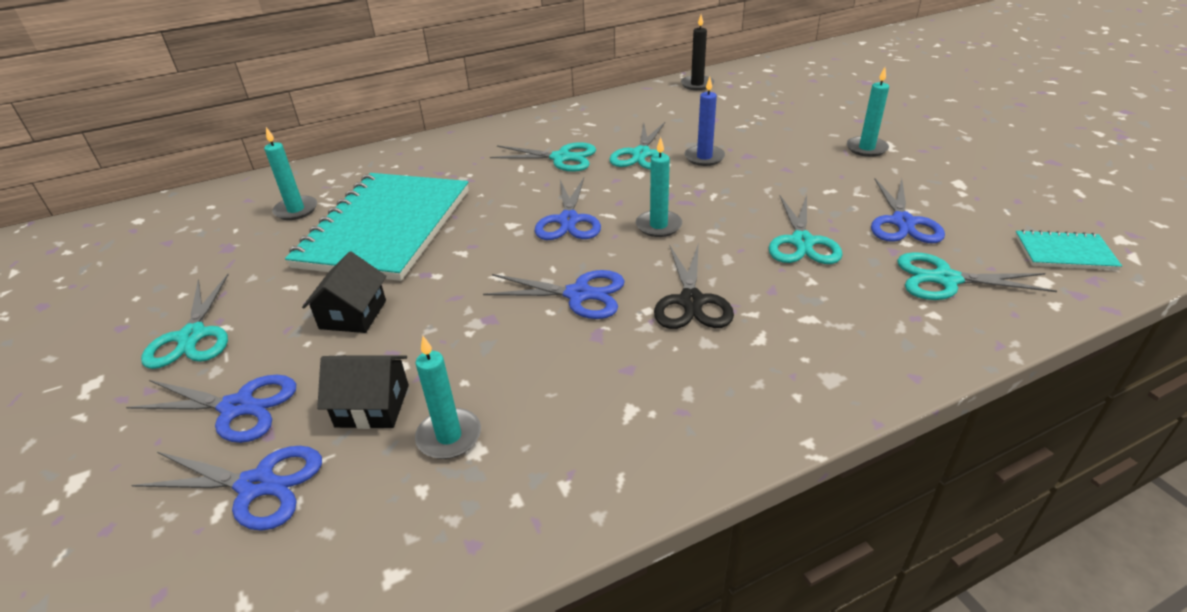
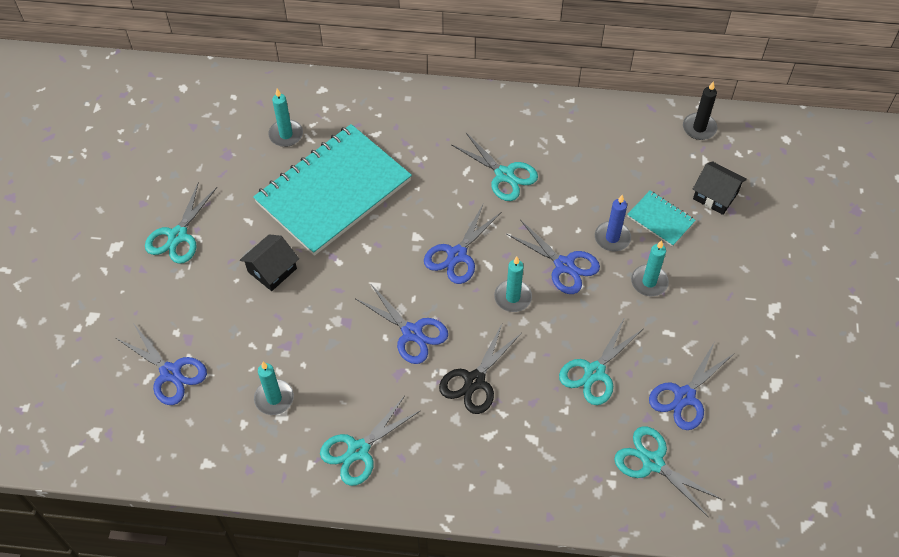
camera: 30 degrees right, 20 degrees up
(237, 407) = (181, 311): blue scissors -> blue scissors (564, 265)
(372, 406) = (247, 352): black house -> black house (715, 195)
(641, 154) = (567, 205): turquoise scissors -> turquoise scissors (358, 450)
(866, 148) = (751, 302): turquoise candle -> turquoise candle (649, 282)
(1064, 252) = (762, 491): turquoise notebook -> turquoise notebook (660, 219)

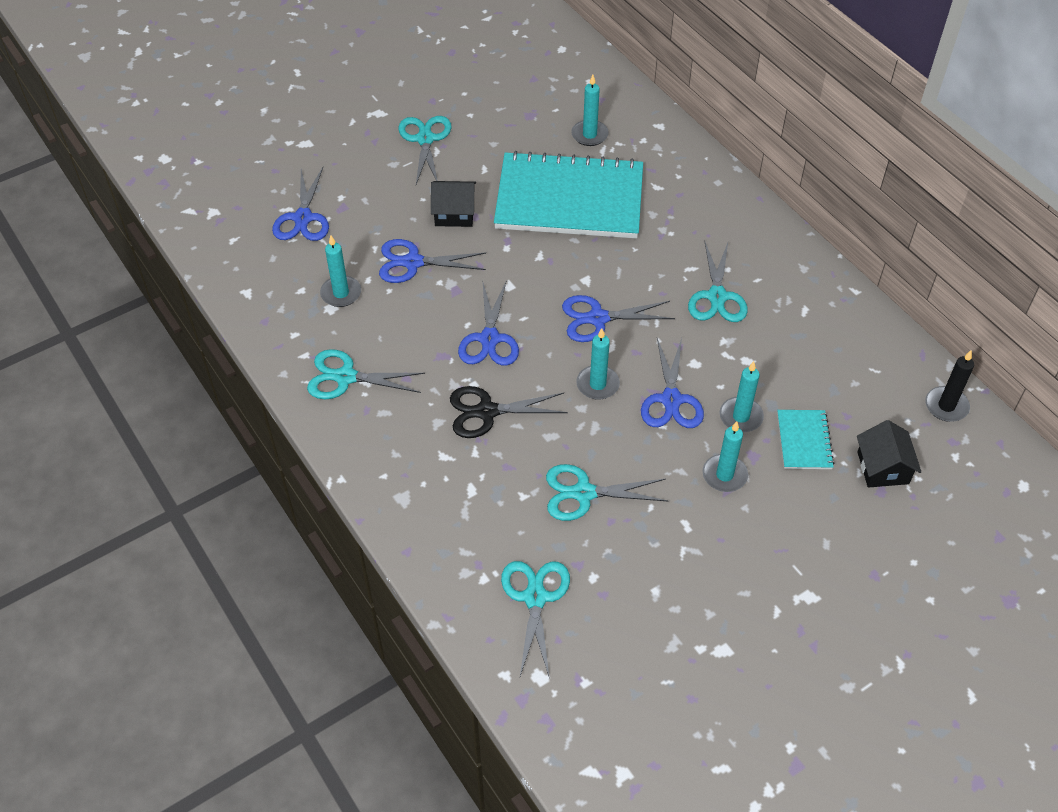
camera: 50 degrees right, 5 degrees down
(178, 236) = (425, 139): turquoise scissors -> turquoise scissors turned 105 degrees clockwise
(612, 238) = (741, 416): blue candle -> turquoise candle
(684, 396) = (630, 580): blue scissors -> blue scissors (413, 262)

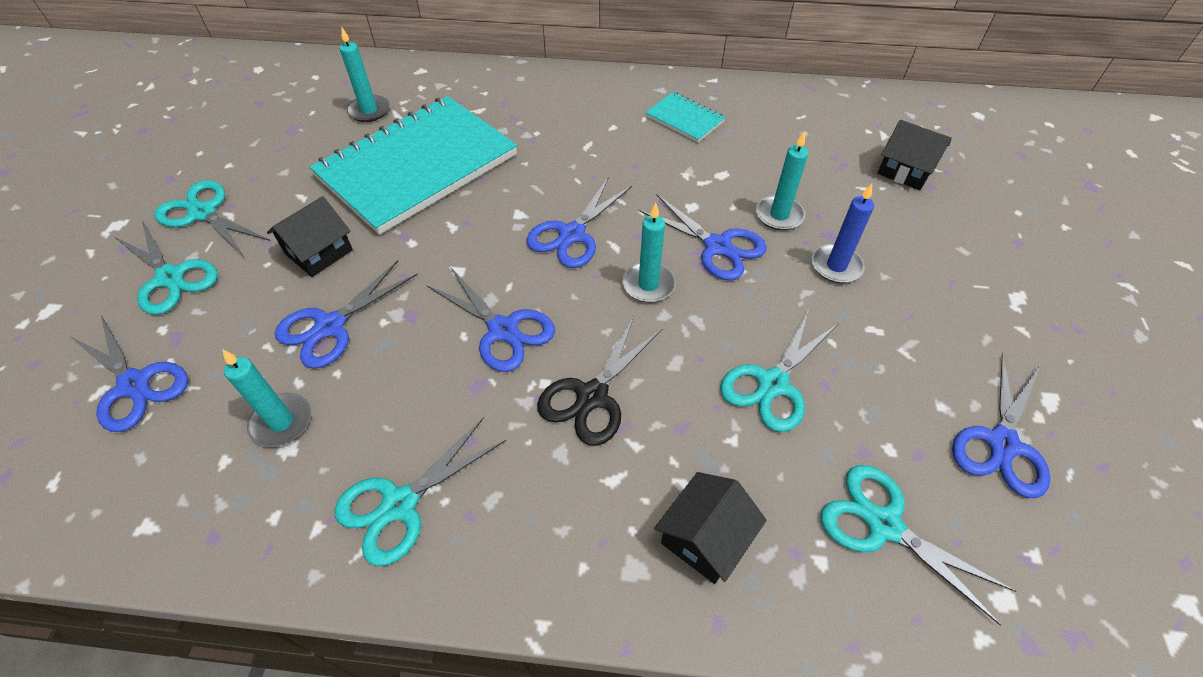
camera: 50 degrees left, 0 degrees up
(448, 518) = (705, 538): none -> black house
(656, 635) = (1002, 444): none -> blue scissors
(717, 297) = (635, 149): turquoise scissors -> turquoise scissors (170, 278)
(724, 475) = (836, 266): turquoise candle -> blue candle
(804, 441) = (839, 195): turquoise notebook -> turquoise notebook (684, 119)
(946, 406) = (870, 104): black candle -> none

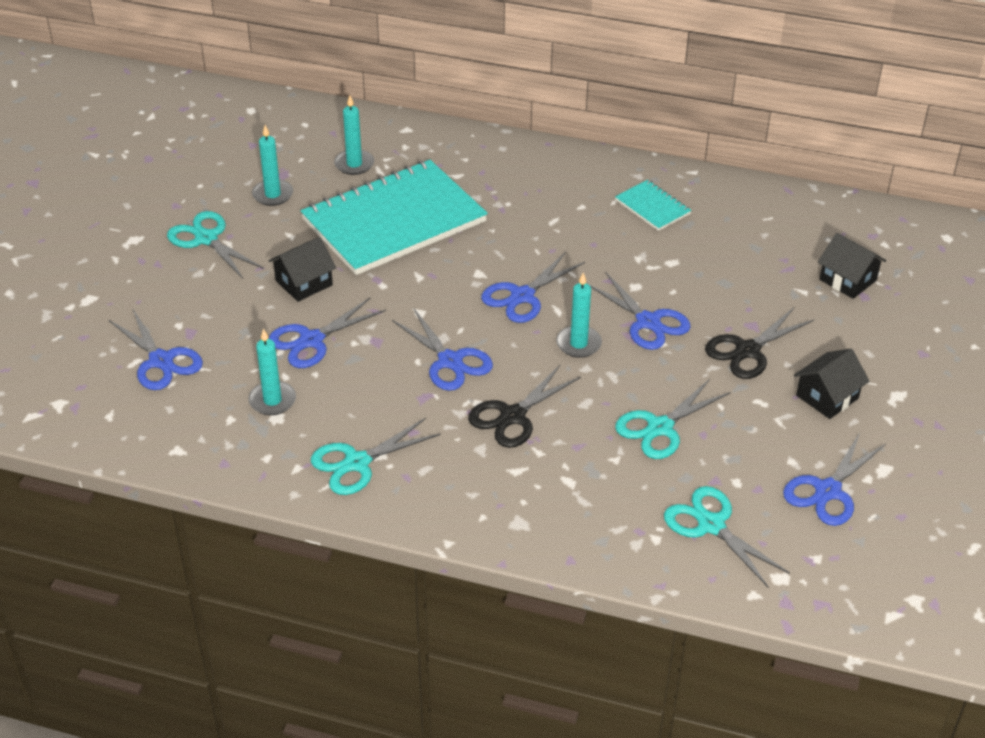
camera: 10 degrees right, 10 degrees down
(170, 278) = (182, 287): turquoise scissors -> none
(705, 538) = (575, 513): black house -> black house (827, 397)
(779, 215) = (712, 303): turquoise candle -> turquoise candle (273, 194)
(836, 266) = (747, 351): blue candle -> black scissors

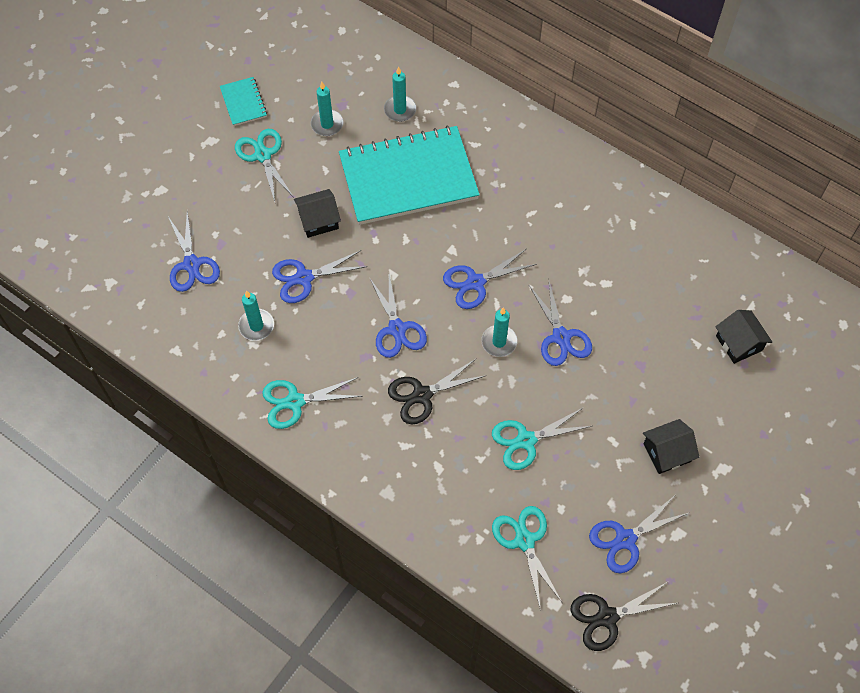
camera: 20 degrees right, 20 degrees up
(652, 207) = (615, 222): turquoise notebook -> turquoise notebook (243, 102)
(747, 351) = (625, 389): black scissors -> black scissors (607, 617)

